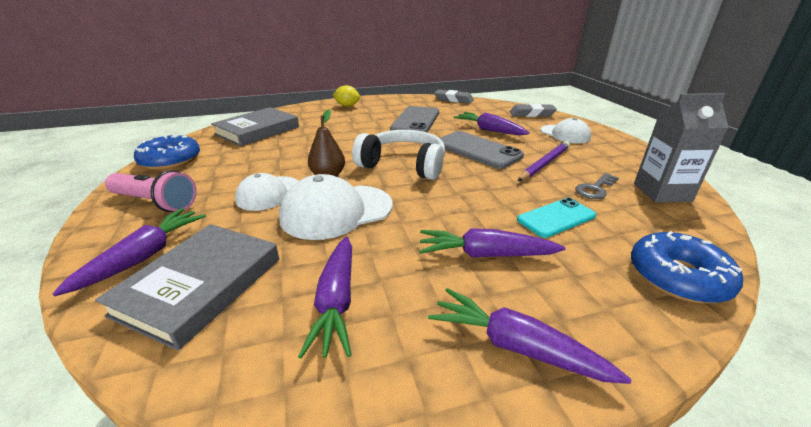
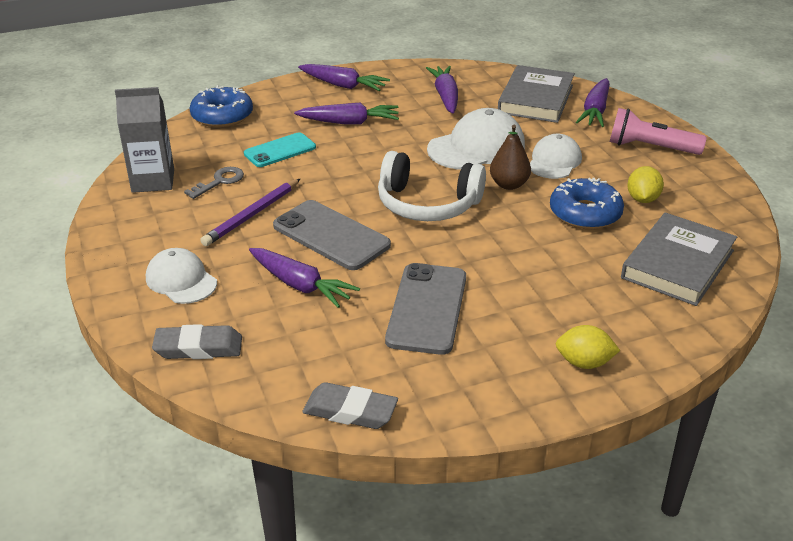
camera: 175 degrees right, 5 degrees up
(170, 160) = (716, 197): blue donut -> blue donut (585, 213)
(230, 161) = (642, 199): none -> yellow lemon

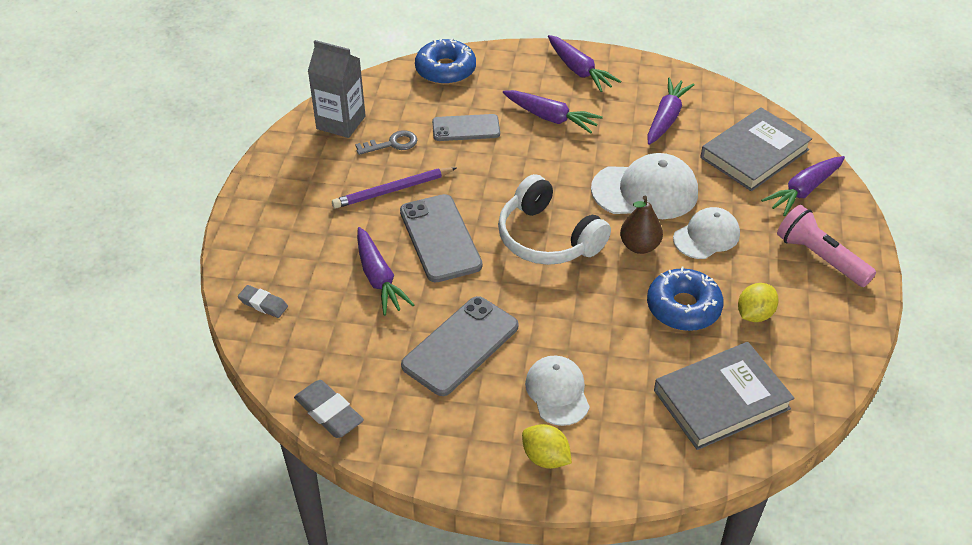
camera: 30 degrees right, 10 degrees up
(181, 280) = (294, 234): white cap -> white cap (557, 392)
(198, 347) = (263, 304): grey eraser -> grey eraser, size x0.66
(280, 150) = (466, 128): turquoise phone -> grey phone

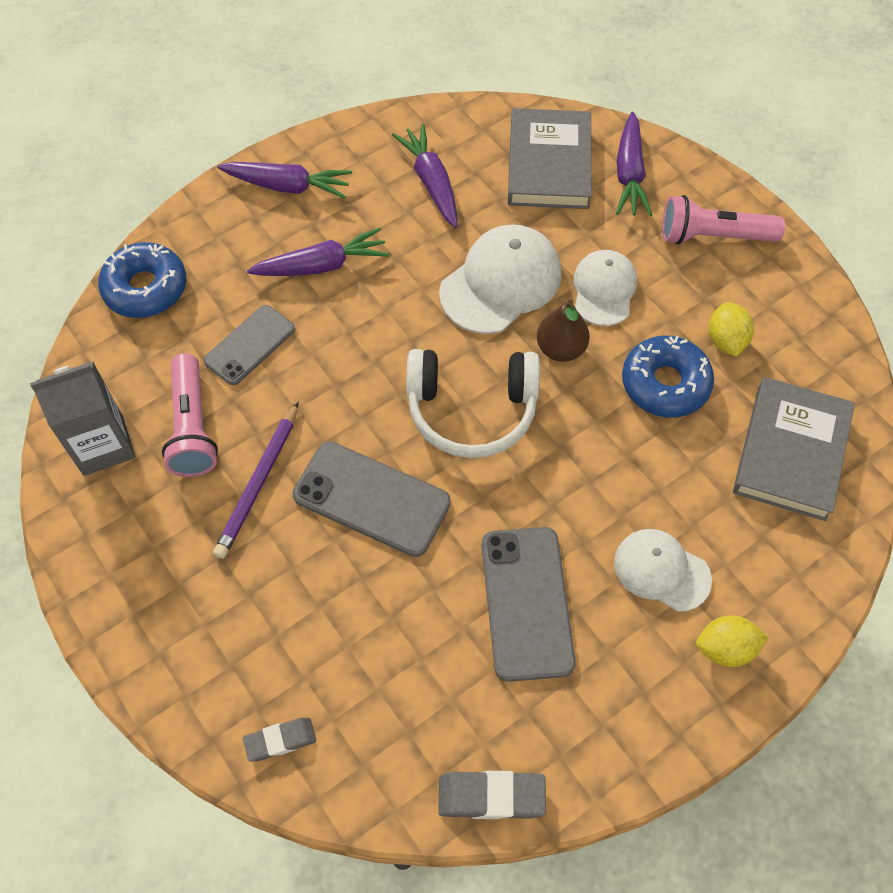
camera: 45 degrees left, 15 degrees up
(379, 278) = (364, 599): purple carrot -> none
(392, 144) = (192, 427): grey key -> pink flashlight

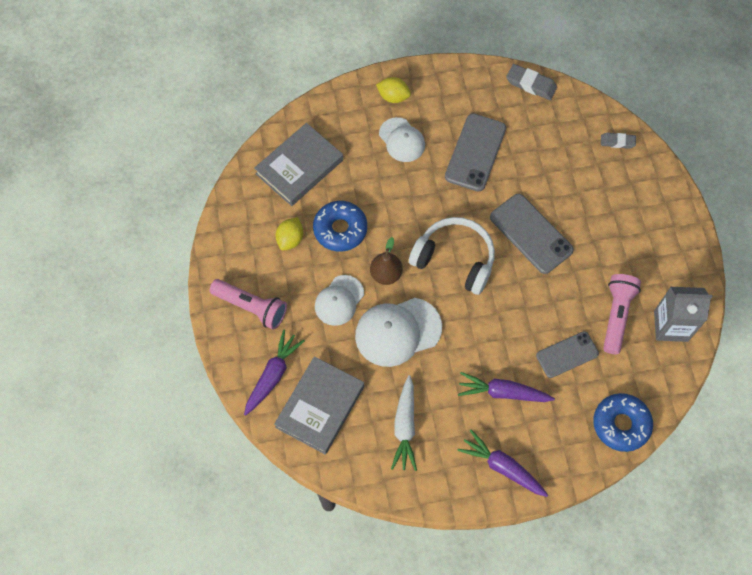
camera: 155 degrees left, 5 degrees up
(258, 483) = (589, 267): purple pencil -> none
(431, 182) = (405, 426): purple carrot -> white carrot

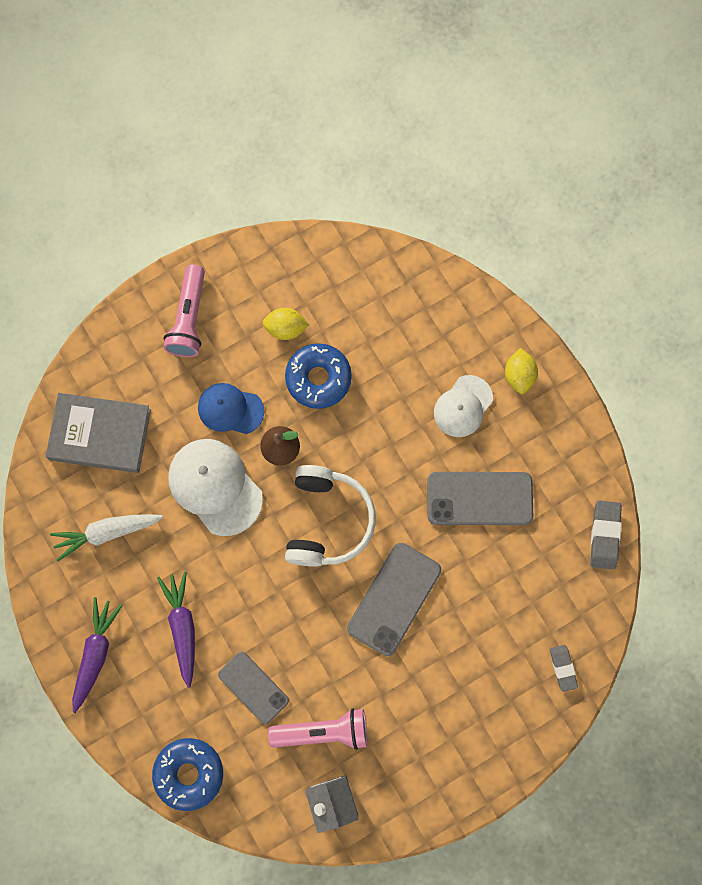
camera: 70 degrees right, 10 degrees up
(273, 375) = (118, 371): purple carrot -> none
(299, 167) = (381, 303): grey book -> none
(339, 300) = (230, 409): white cap -> blue cap

